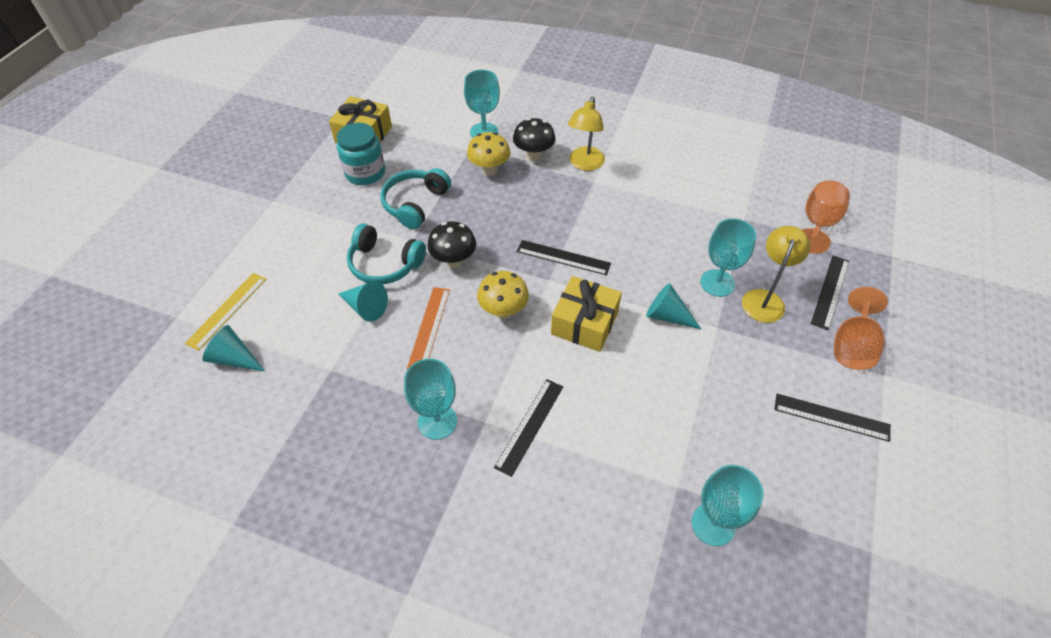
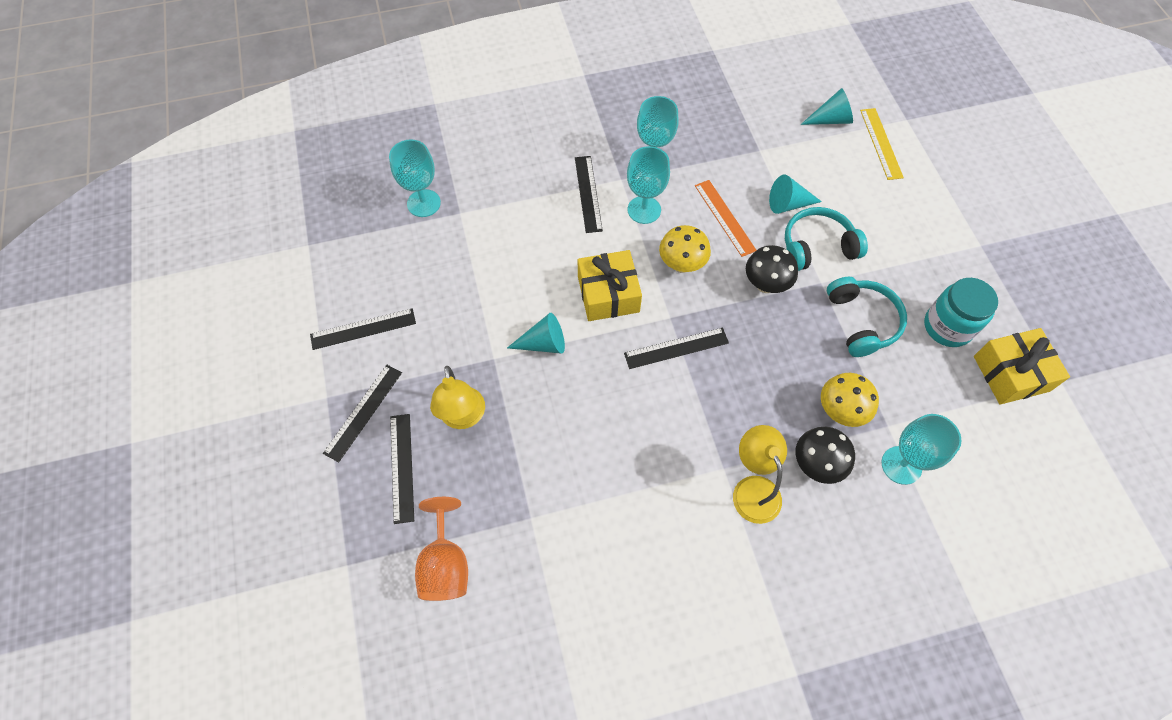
camera: 145 degrees right, 10 degrees up
(717, 283) = (517, 408): turquoise goblet -> turquoise goblet (644, 210)
(852, 346) = (363, 412): orange goblet -> black ruler

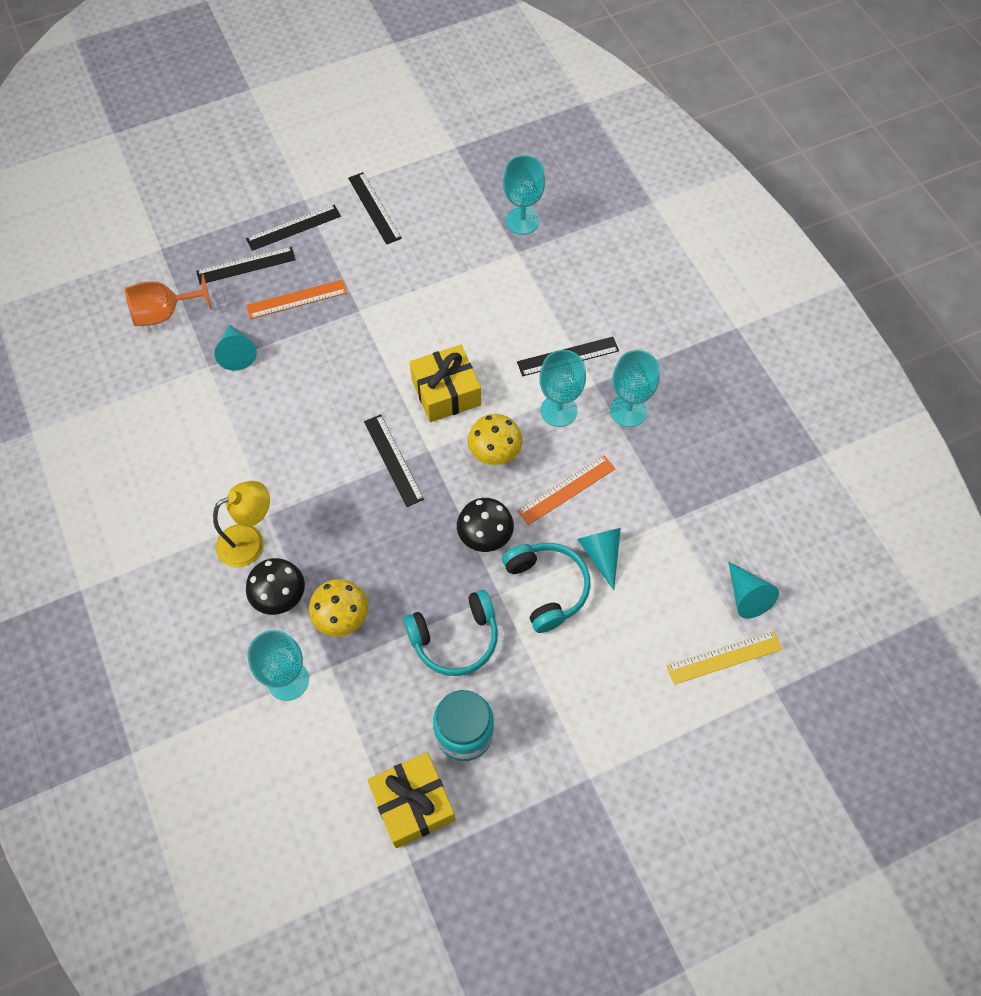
camera: 80 degrees right, 0 degrees up
(363, 412) = (293, 227): black ruler -> black ruler turned 45 degrees counterclockwise
(463, 417) = (297, 299): yellow lamp -> orange ruler
(543, 343) = (381, 347): turquoise cone -> turquoise cone (237, 353)

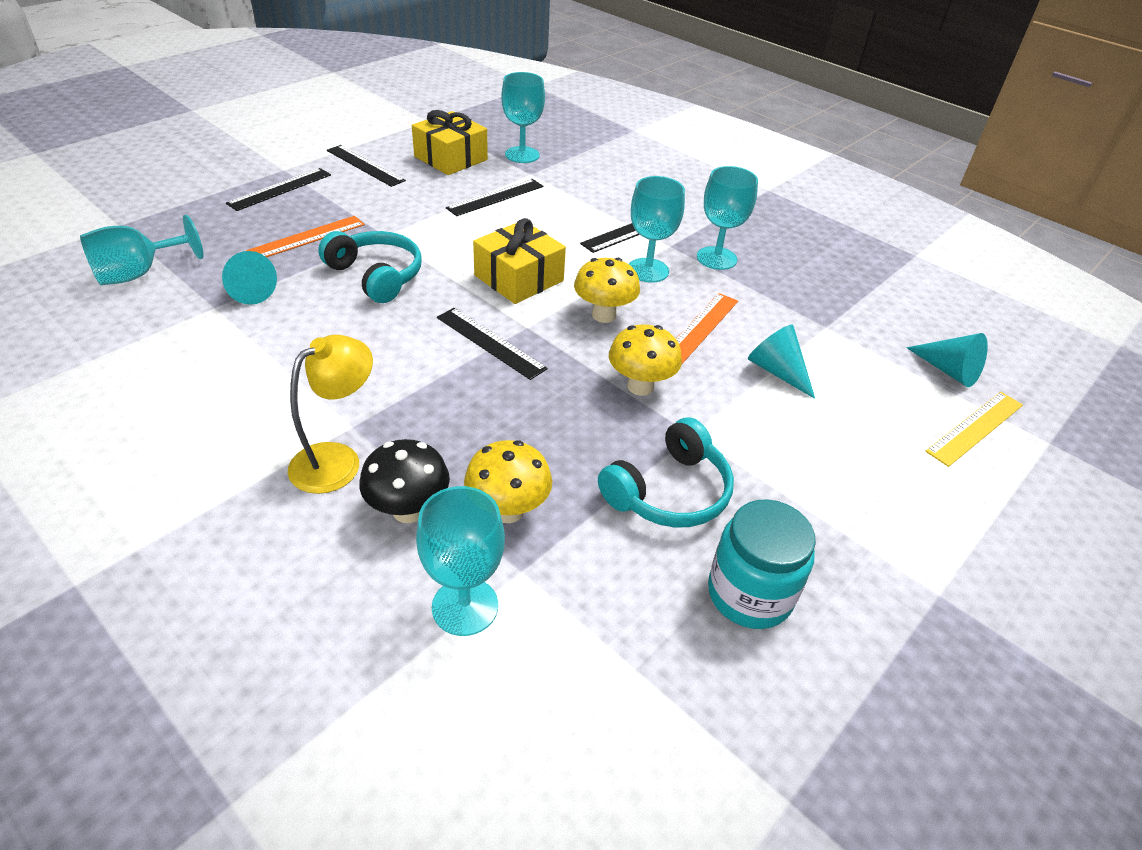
camera: 25 degrees left, 20 degrees down
(164, 313) = (139, 273): orange goblet -> turquoise goblet
(246, 265) = (233, 222): black ruler -> black ruler (495, 197)
(413, 803) = (738, 711): yellow gift -> yellow gift (451, 158)
(485, 537) = (640, 386): black mushroom -> yellow mushroom
(547, 588) = (742, 414): turquoise headphones -> turquoise headphones (376, 275)

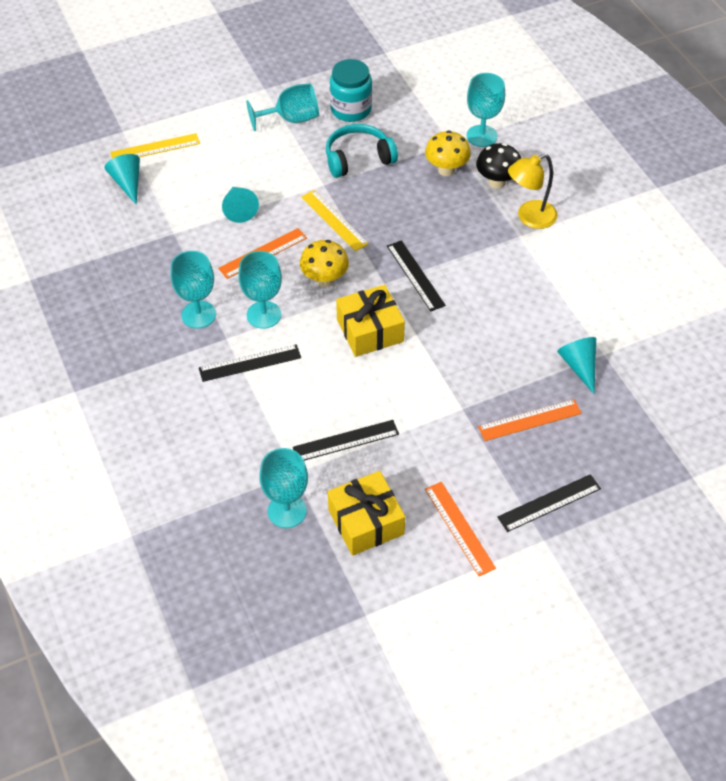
camera: 155 degrees left, 10 degrees up
(139, 273) = (664, 405): turquoise goblet -> turquoise goblet (291, 119)
(365, 165) = (459, 528): black ruler -> orange ruler
(376, 275) = (479, 359): turquoise headphones -> none
(640, 386) = (334, 220): yellow mushroom -> yellow ruler

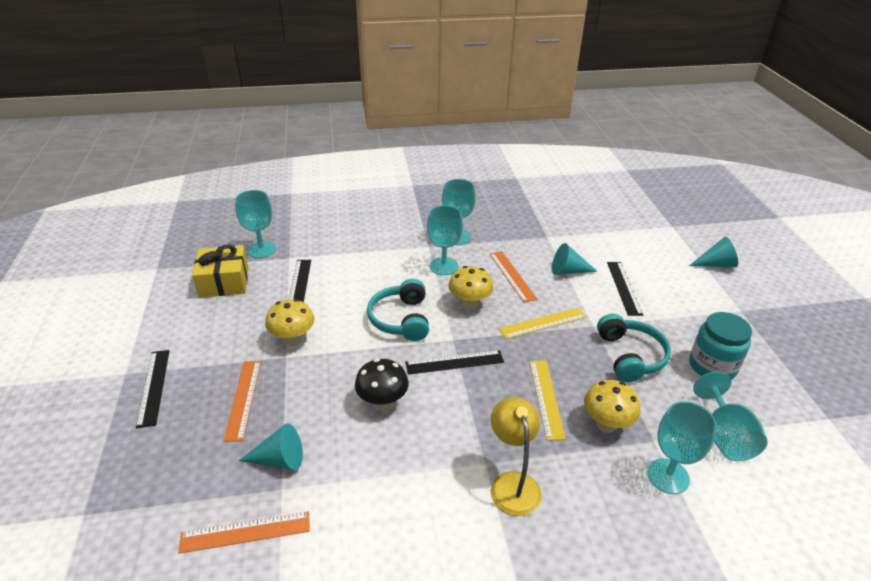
camera: 105 degrees right, 15 degrees down
(127, 183) = (608, 222): turquoise cone -> turquoise cone (716, 264)
(155, 148) = (650, 239): yellow ruler -> yellow ruler (546, 398)
(250, 363) = (399, 253): black ruler -> black ruler (624, 287)
(291, 119) = (692, 320): turquoise goblet -> turquoise goblet (724, 436)
(370, 330) = (401, 319): yellow gift -> turquoise headphones
(436, 412) = (293, 339): none -> yellow mushroom
(459, 528) = (178, 327): orange ruler -> orange ruler (245, 532)
(497, 182) = (579, 468): black mushroom -> black mushroom (382, 402)

